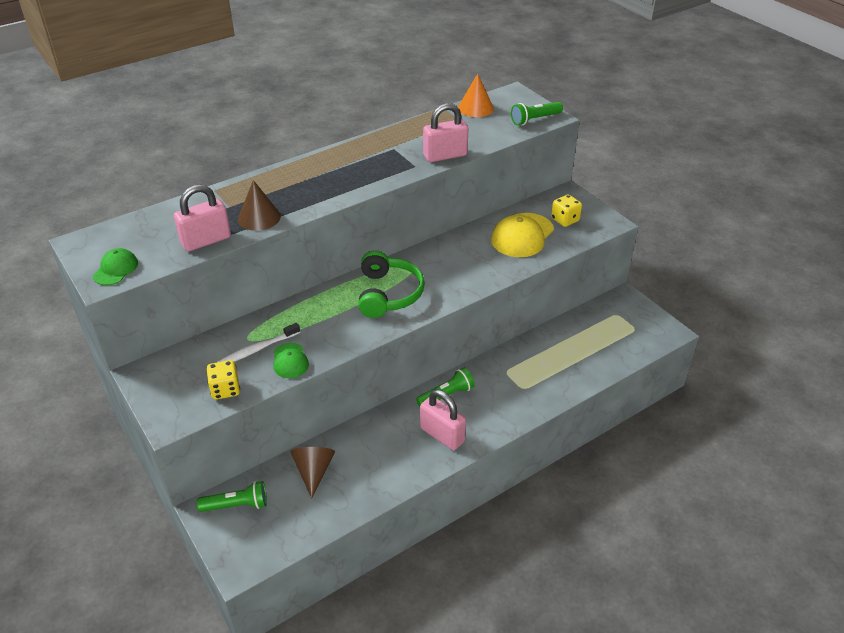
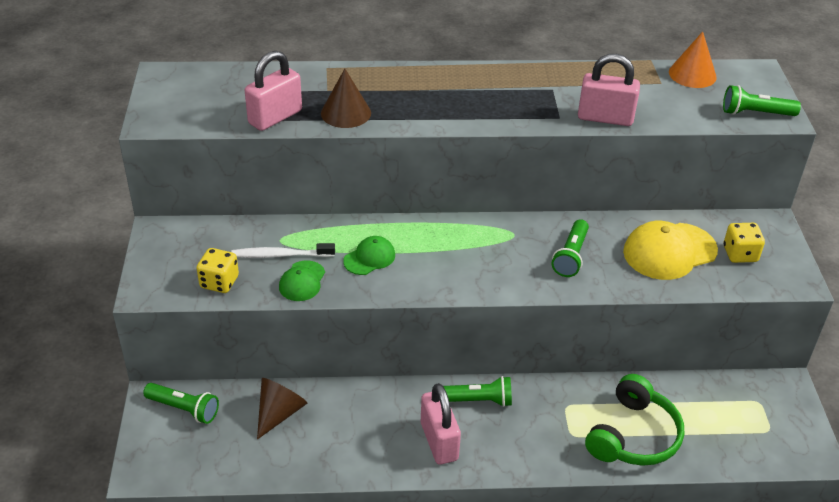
camera: 30 degrees right, 0 degrees up
(116, 269) = (171, 113): green cap -> green cap (369, 258)
(206, 240) = (275, 117): pink padlock -> pink padlock turned 45 degrees counterclockwise
(388, 294) = (458, 254): green headphones -> green headphones (633, 435)
(463, 264) = (570, 256): none -> green flashlight

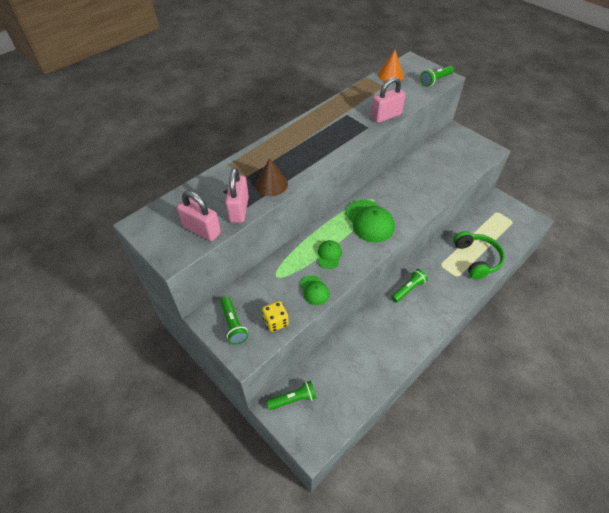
camera: 40 degrees left, 10 degrees up
(279, 413) = (338, 363): brown cone -> none
(280, 255) = (287, 284): white toothbrush -> none
(439, 441) = (416, 320): pink padlock -> pink padlock (202, 230)
(473, 254) = (369, 221): none -> green cap
(570, 256) = (406, 194): green flashlight -> green flashlight (233, 325)
(669, 251) = (437, 167): yellow cap -> none
(740, 254) = (461, 151): yellow dice -> none

